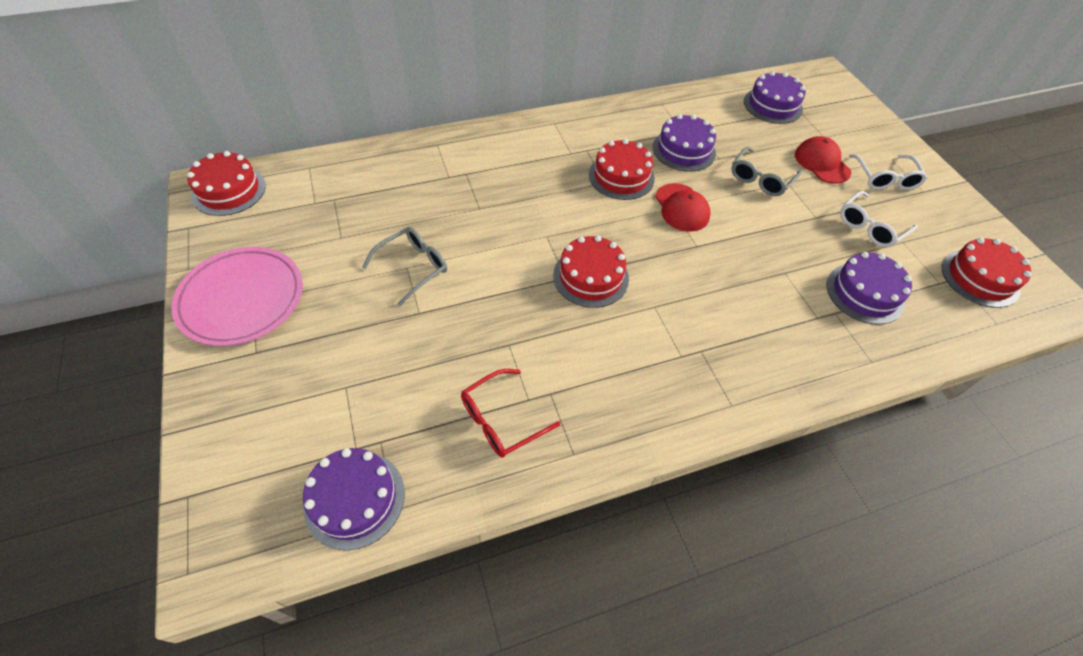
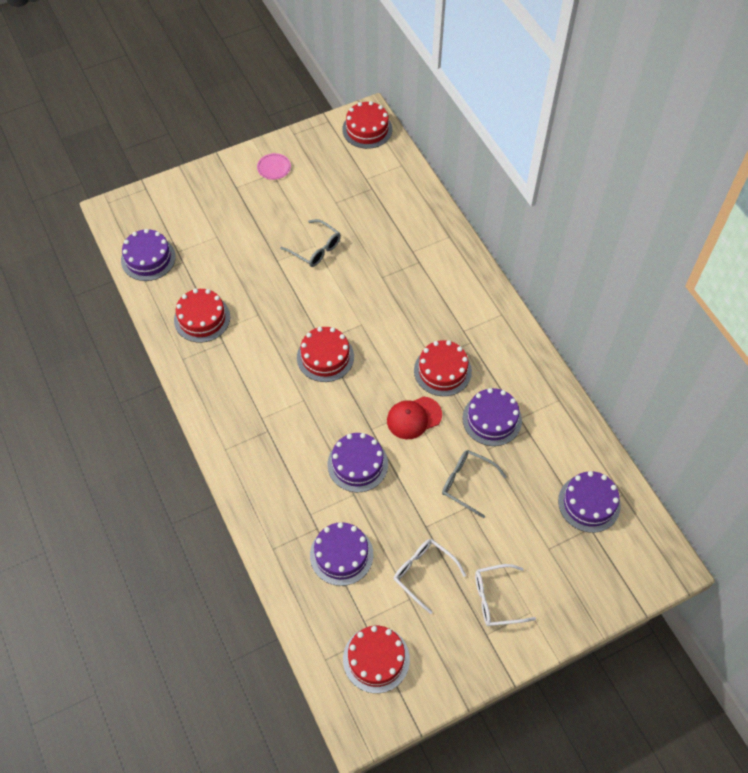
camera: 85 degrees right, 5 degrees up
(242, 299) = (274, 168): pink plate -> pink plate, size x0.43
(501, 420) = (202, 318): red glasses -> red cake
(745, 264) = (357, 464): none -> purple cake
(821, 163) = (505, 541): red cap -> none

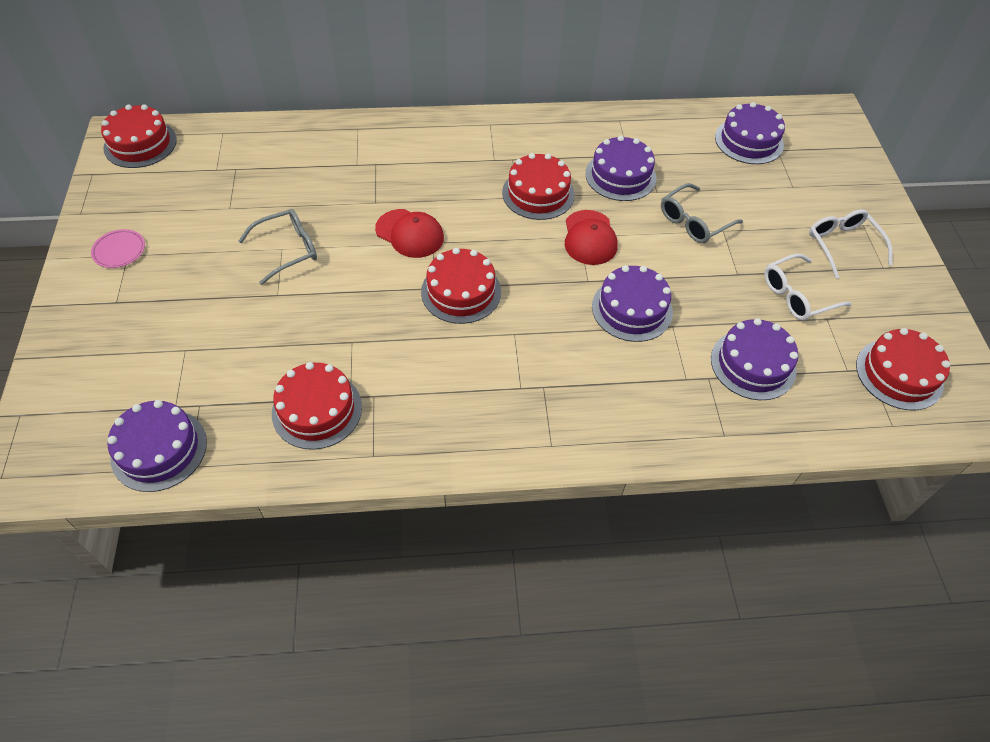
camera: 70 degrees left, 5 degrees down
(363, 308) = (410, 234): none -> red cap
(496, 599) = (842, 245): white glasses -> white glasses turned 150 degrees clockwise

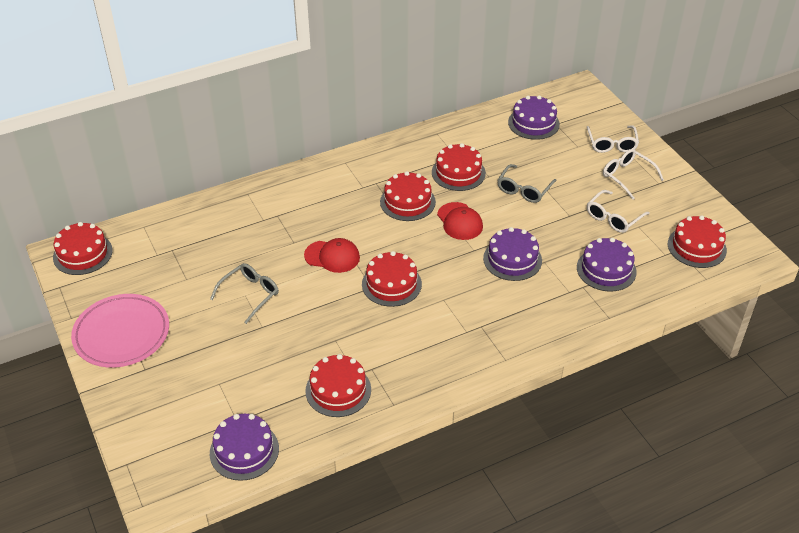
camera: 20 degrees left, 10 degrees down
(119, 251) = (122, 334): pink plate -> pink plate, size x2.31
(620, 176) = (458, 173): purple cake -> red cake
(841, 196) = (611, 144): none -> white glasses

